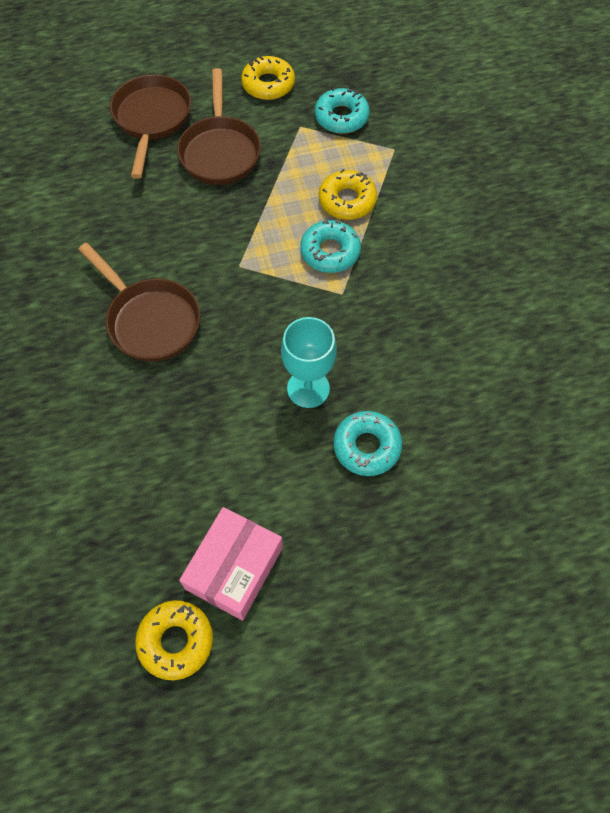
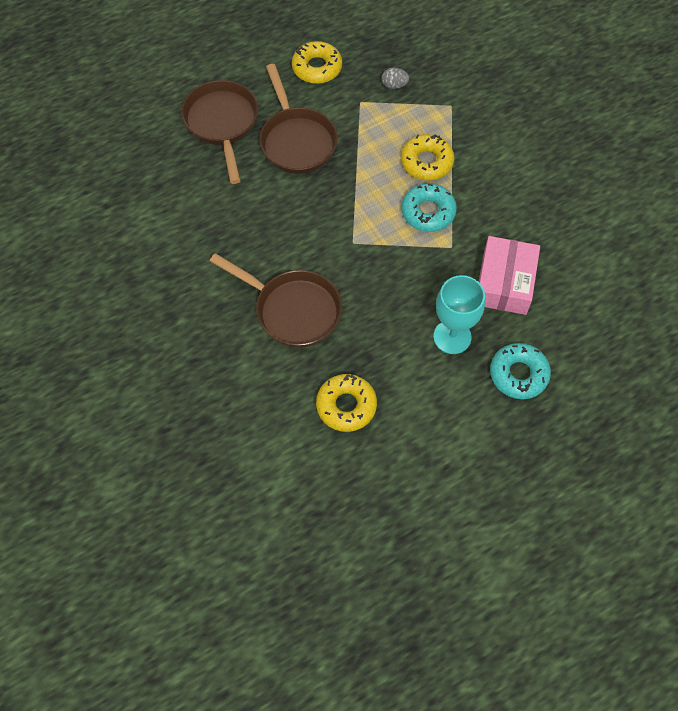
camera: 15 degrees left, 0 degrees up
(176, 641) = (418, 574): yellow donut -> yellow donut (346, 406)
(234, 568) = (444, 503): pink box -> pink box (504, 282)
(341, 117) = (394, 85): turquoise donut -> grey egg

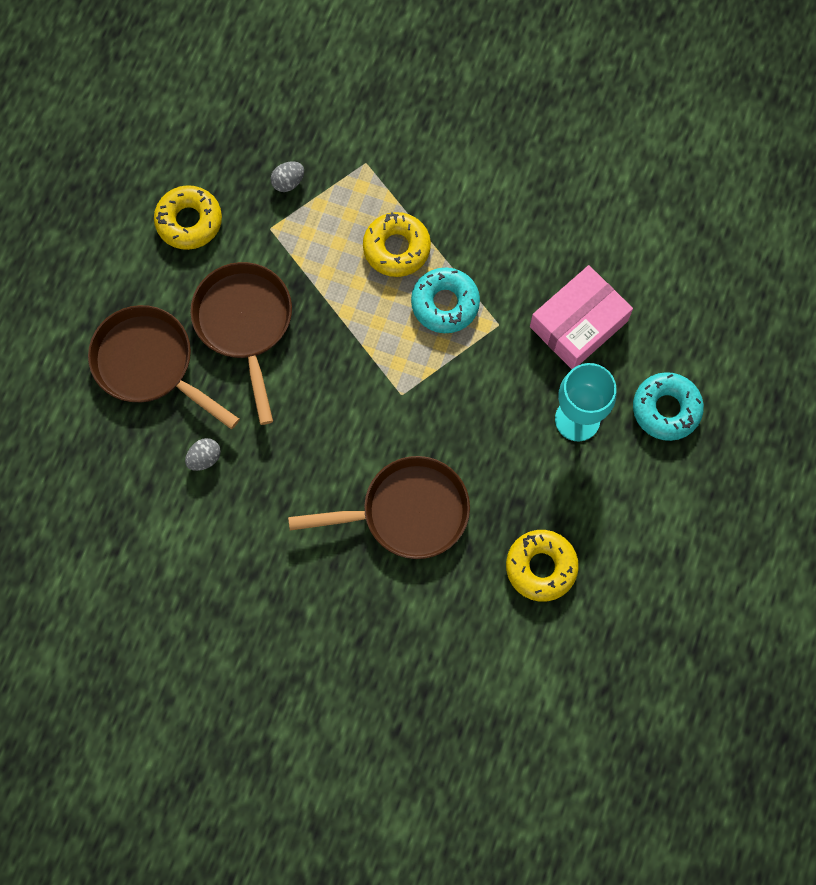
camera: 40 degrees left, 10 degrees up
(203, 193) = (204, 458): none -> grey egg
(296, 141) = (245, 324): brown pan -> brown pan turned 135 degrees counterclockwise
(504, 282) = (578, 324): pink box -> pink box turned 75 degrees clockwise

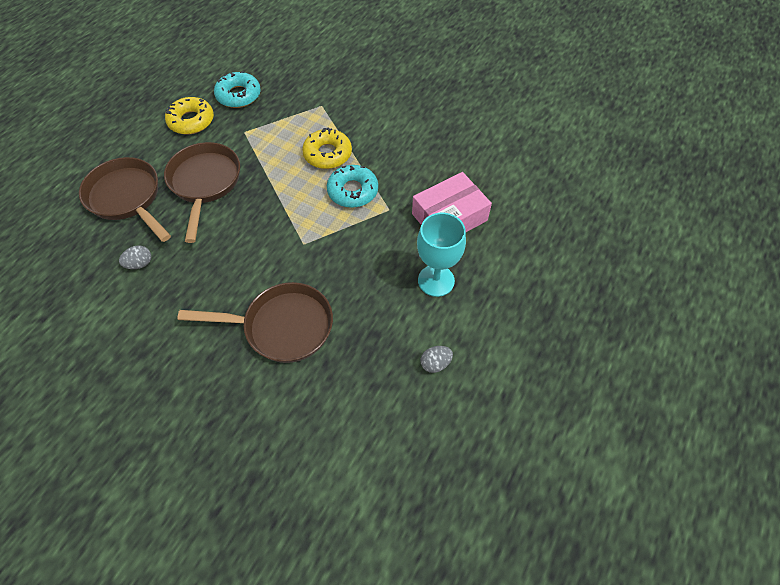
camera: 10 degrees right, 15 degrees down
(288, 182) = (266, 109): grey egg -> grey egg (435, 363)
(541, 567) = (382, 388): yellow donut -> none
(666, 409) = (509, 284): turquoise donut -> turquoise donut (238, 95)

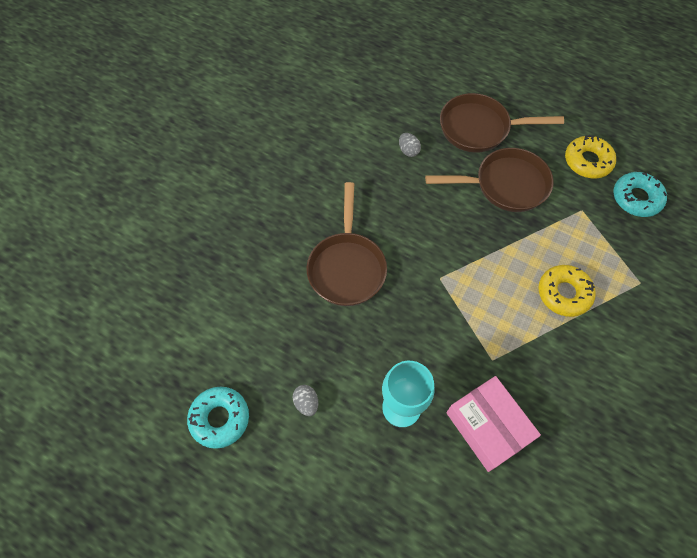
camera: 90 degrees right, 5 degrees up
(127, 198) = (479, 128): brown pan -> brown pan turned 135 degrees counterclockwise
(352, 191) = (513, 321): turquoise donut -> turquoise donut (220, 418)

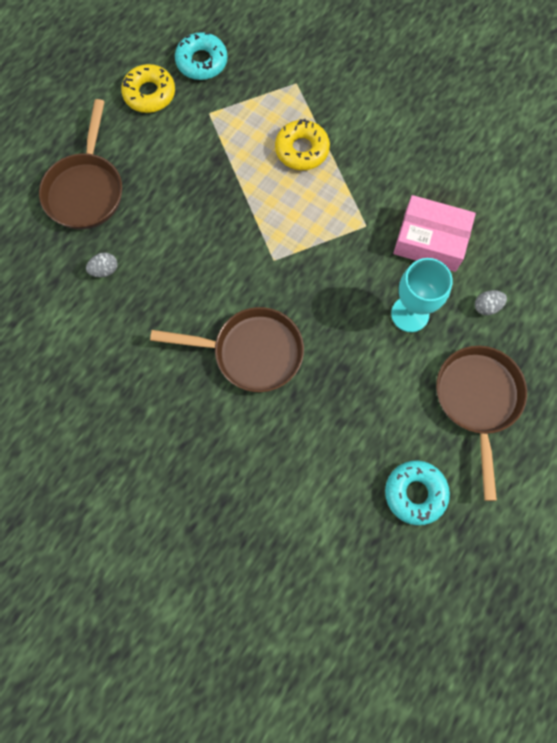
camera: 85 degrees left, 10 degrees up
(306, 403) = (402, 404): grey egg -> grey egg (486, 306)
(488, 426) = (430, 240): pink box -> pink box turned 45 degrees clockwise
(505, 185) = (168, 178): brown pan -> brown pan (477, 401)

